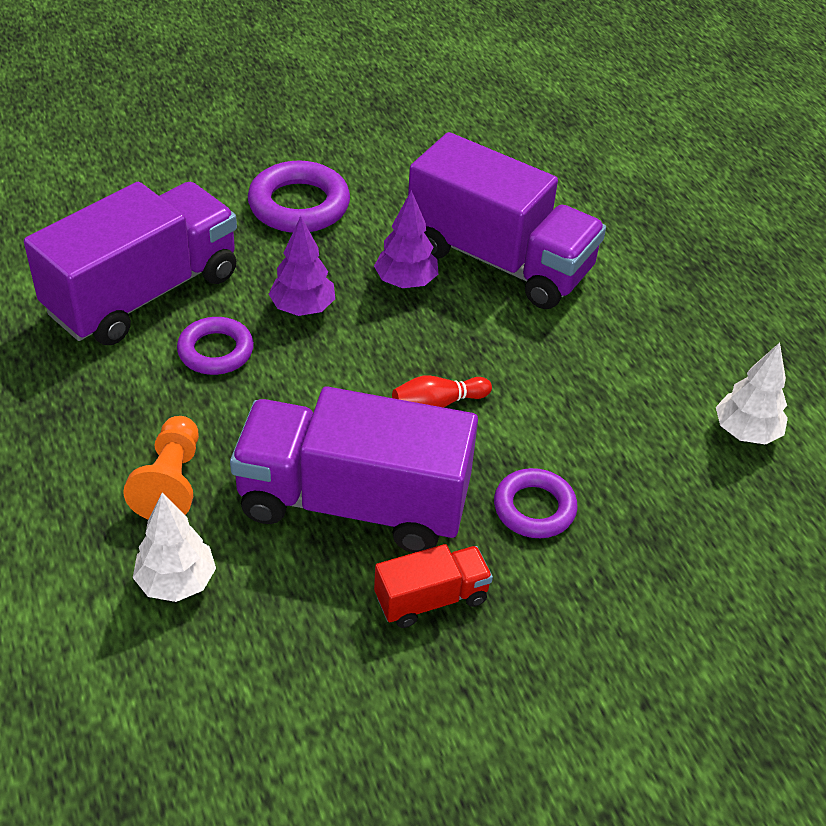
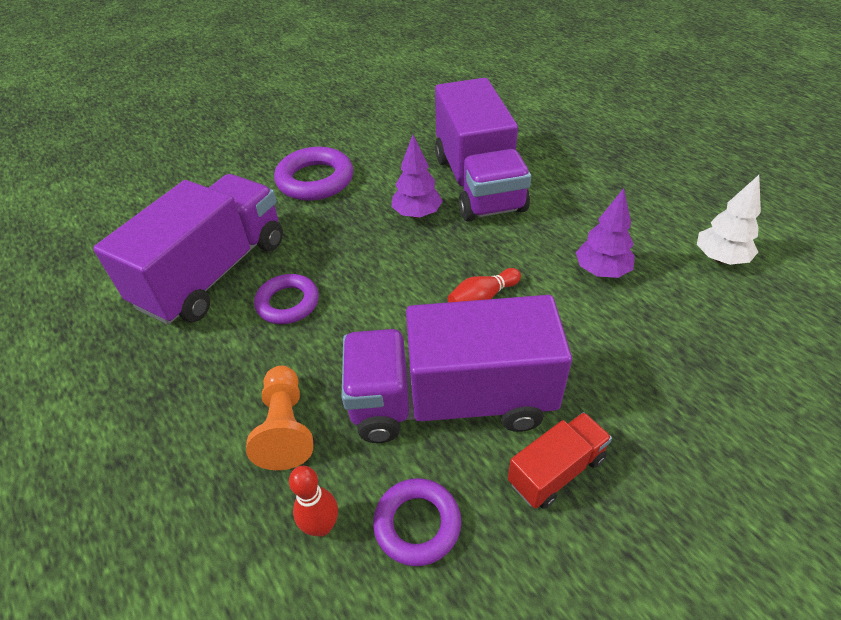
camera: 10 degrees left, 0 degrees up
(176, 582) = (322, 526): white tree -> red bowling pin
(303, 308) = (346, 252): purple tree -> purple tree (601, 271)
(499, 260) = (478, 183): purple truck -> purple truck turned 60 degrees clockwise
(534, 508) = (599, 362): purple ring -> purple ring (417, 524)

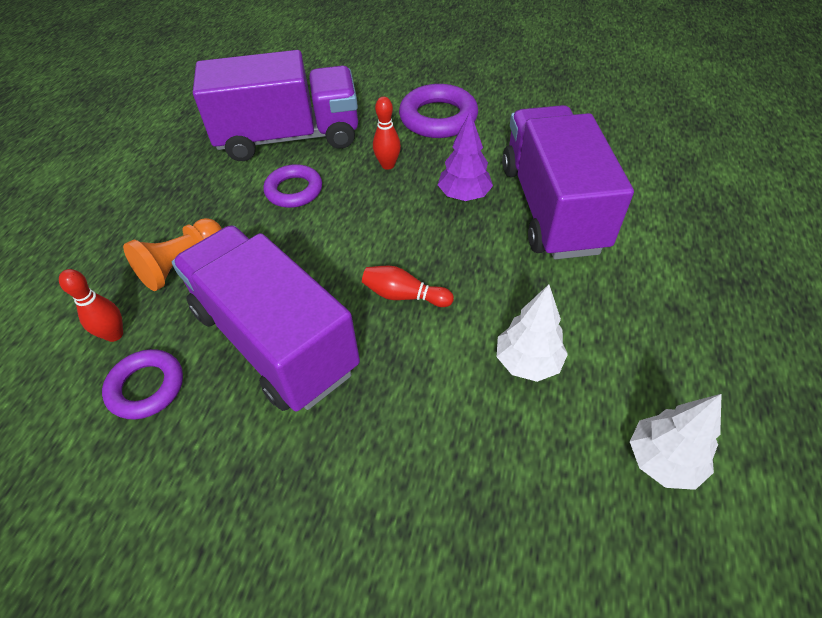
camera: 50 degrees right, 5 degrees up
(332, 234) = (388, 165): none -> red bowling pin
(478, 183) = (551, 207): purple truck -> purple truck turned 135 degrees clockwise
(556, 470) = (253, 451): red truck -> none
(601, 271) = (528, 362): purple tree -> white tree

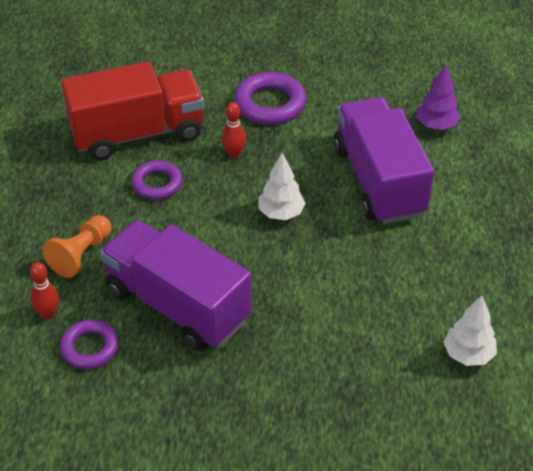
camera: 10 degrees left, 5 degrees down
(289, 137) = (137, 133): purple truck -> red truck
(404, 295) = (271, 263): red bowling pin -> none
(464, 196) = (305, 176): purple tree -> purple tree (436, 125)
(528, 362) = (371, 302): white tree -> white tree (281, 213)

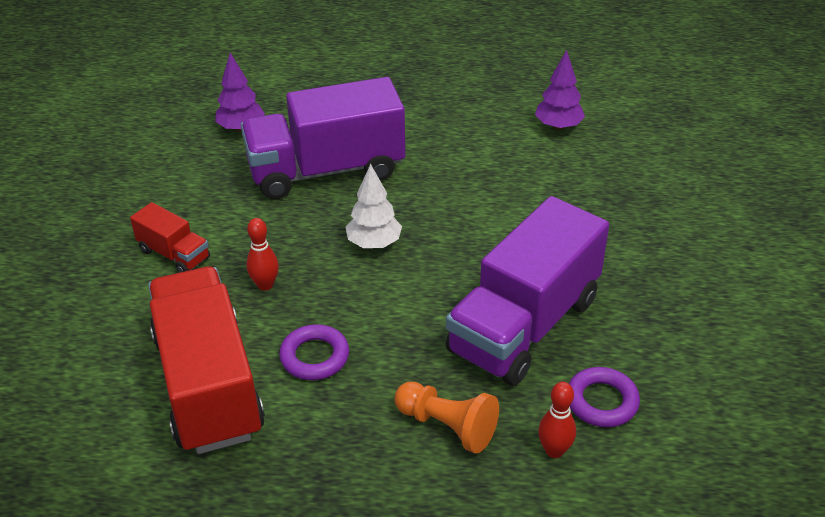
camera: 90 degrees left, 5 degrees down
(270, 104) = (174, 254): purple ring -> red truck
(468, 354) = (558, 126): white tree -> purple tree

